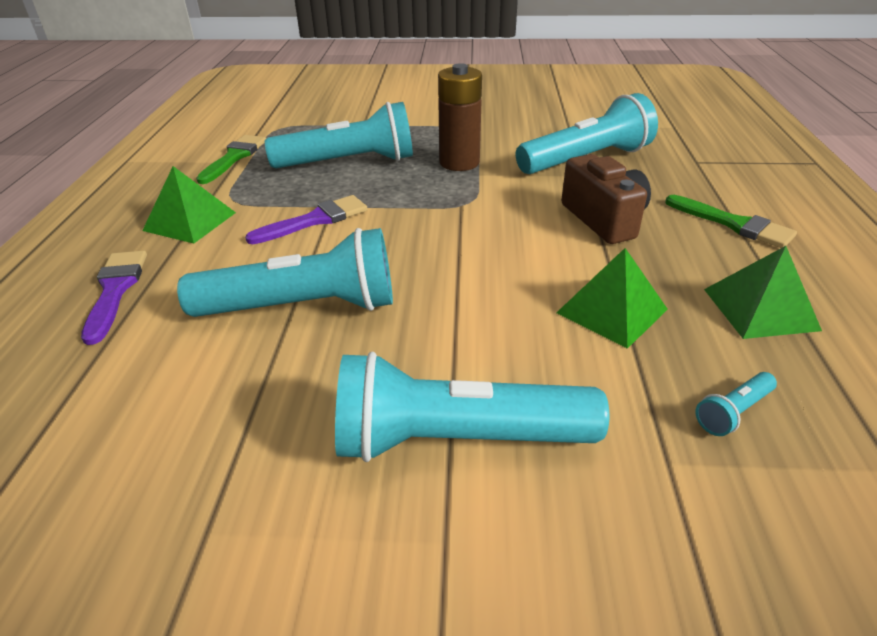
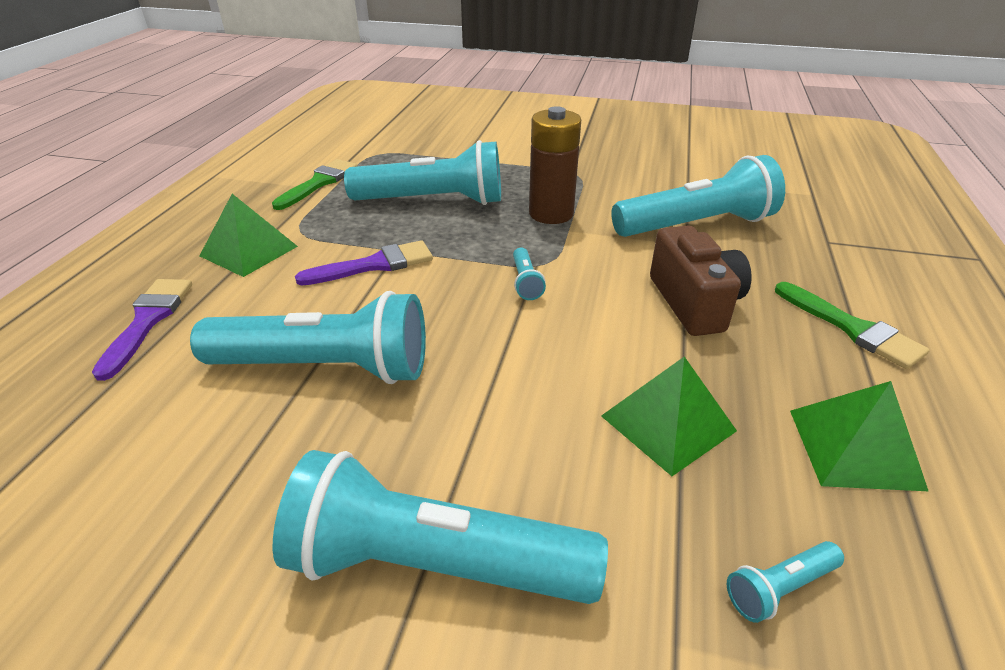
camera: 10 degrees right, 0 degrees up
(456, 219) = (525, 282): none -> turquoise flashlight

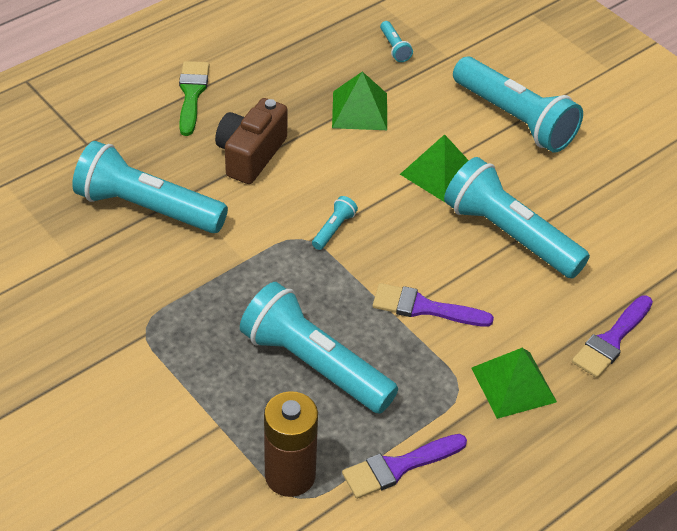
camera: 145 degrees left, 10 degrees up
(319, 183) = (398, 467): green brush -> purple brush
(551, 214) = (235, 286): brown battery -> brown battery (290, 475)
(779, 588) = (394, 48): turquoise flashlight -> turquoise flashlight turned 60 degrees clockwise
(855, 448) = (293, 59): green pyramid -> green pyramid (439, 173)

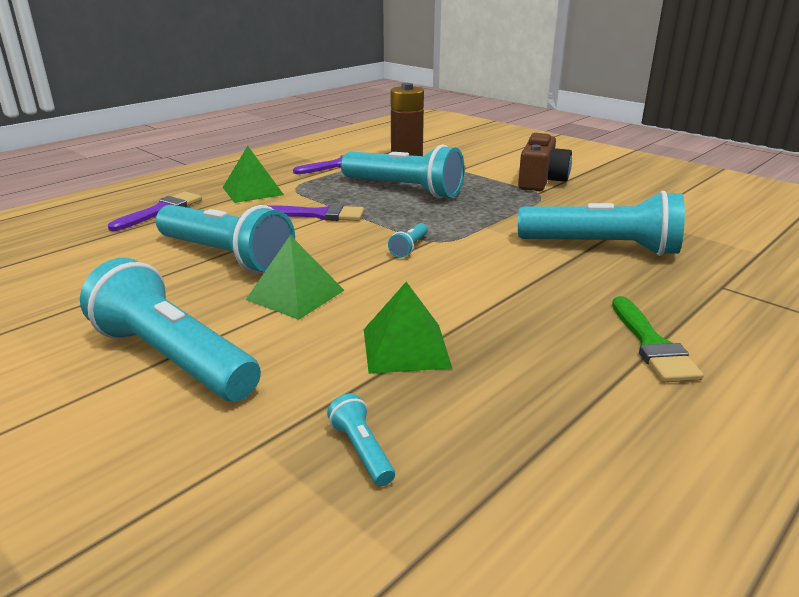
camera: 175 degrees right, 20 degrees down
(250, 155) = (527, 292): brown camera -> brown camera (541, 181)

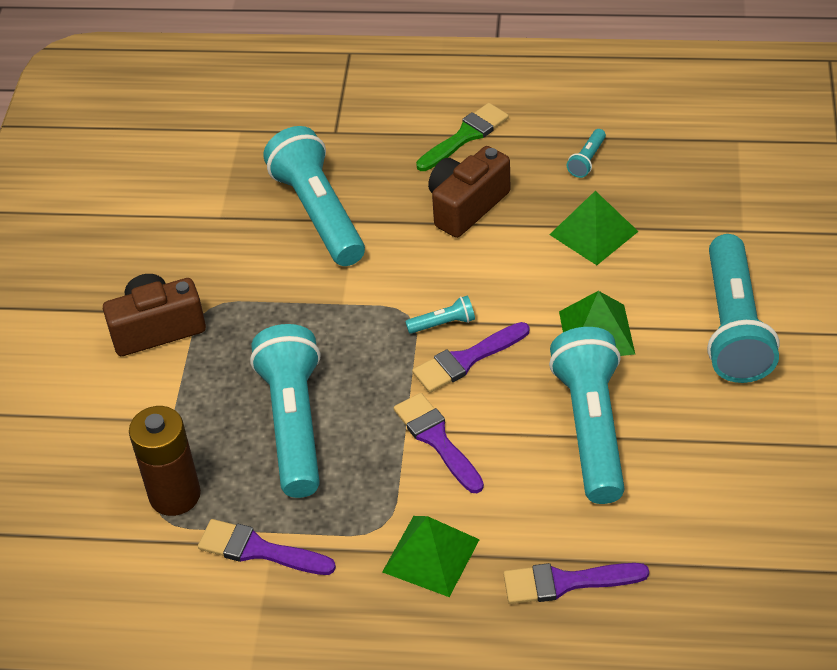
camera: 125 degrees left, 20 degrees up
(362, 243) = (466, 360): none -> purple brush
(362, 450) = (698, 193): turquoise flashlight -> turquoise flashlight (587, 160)
(533, 303) = (466, 206): none -> brown camera

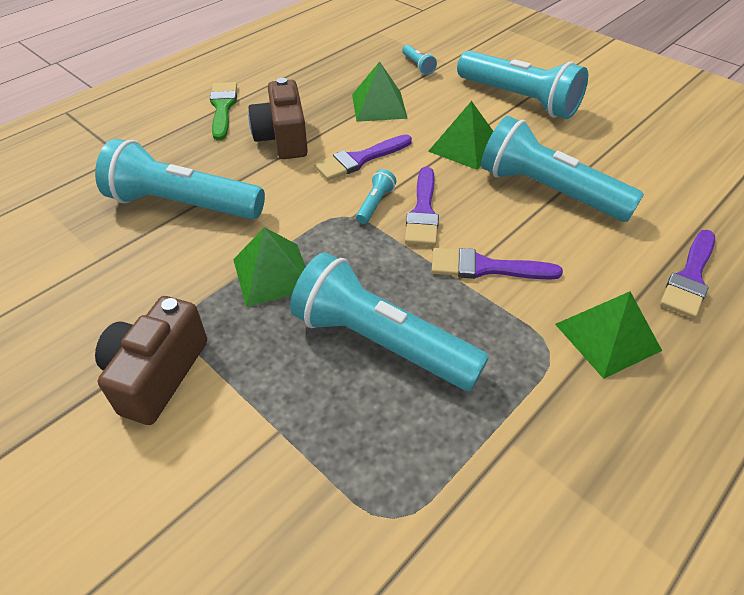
camera: 55 degrees left, 0 degrees up
(175, 495) = (376, 487): brown battery -> none
(259, 550) = (508, 456): purple brush -> purple brush (360, 159)
(300, 319) = (272, 274): none -> green pyramid
(587, 160) = (316, 79): turquoise flashlight -> turquoise flashlight (418, 66)

